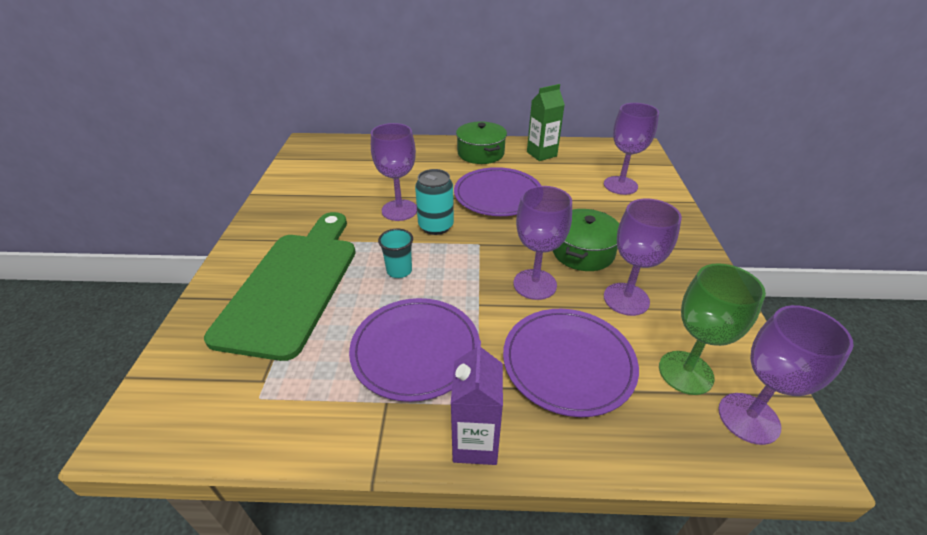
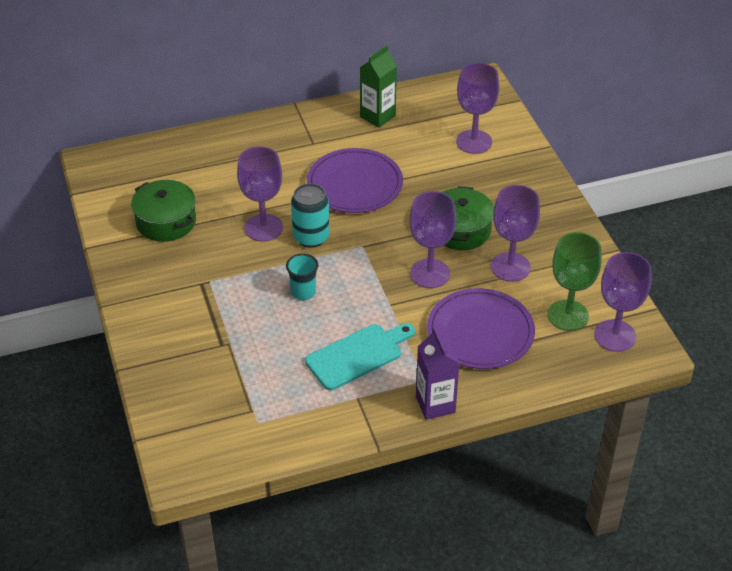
camera: 20 degrees left, 5 degrees up
(293, 285) = (215, 331): green cutting board -> none
(415, 350) = (358, 355): purple plate -> turquoise cutting board
(480, 153) = (309, 130): green pot -> green pot (166, 222)

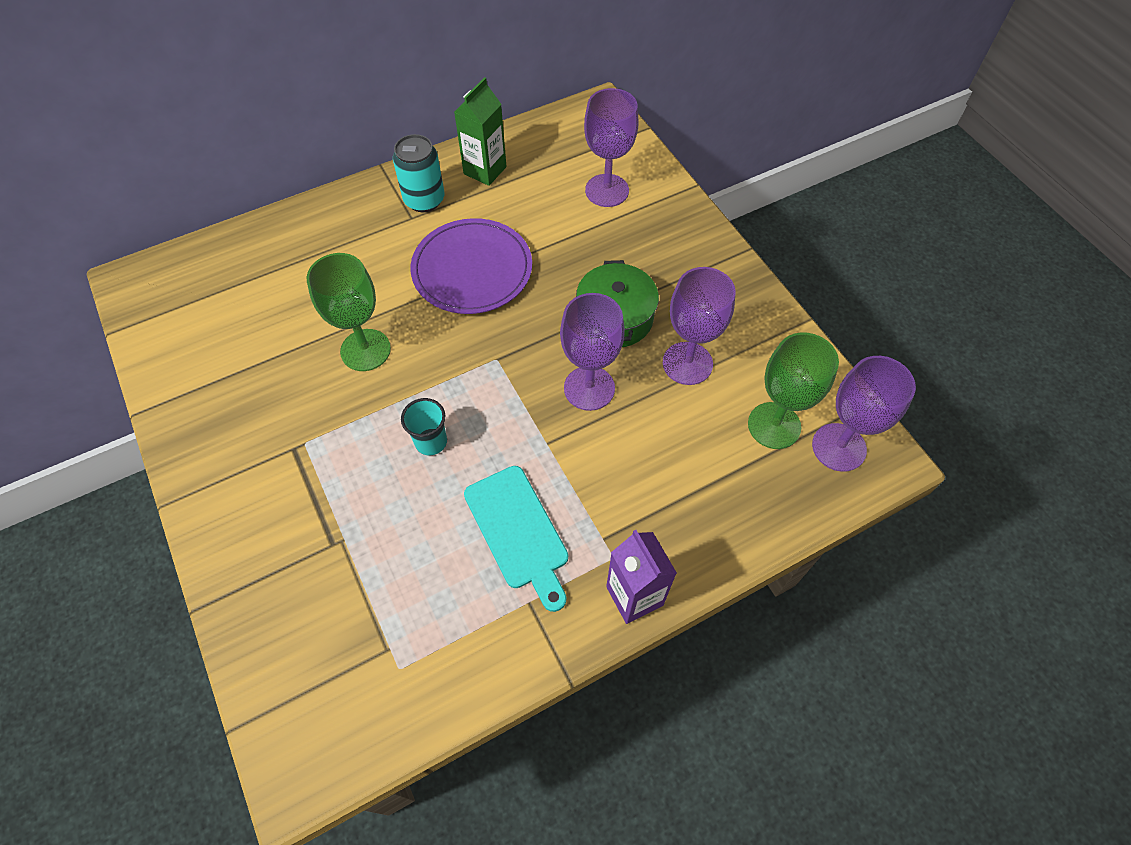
camera: 10 degrees left, 15 degrees up
(166, 222) = (236, 359): green pot -> none
(263, 228) = (365, 350): purple goblet -> green goblet
(311, 237) = (429, 355): turquoise can -> turquoise can (424, 200)
(358, 355) = (518, 531): turquoise cutting board -> turquoise cutting board turned 105 degrees clockwise
(480, 332) = (670, 468): purple plate -> none

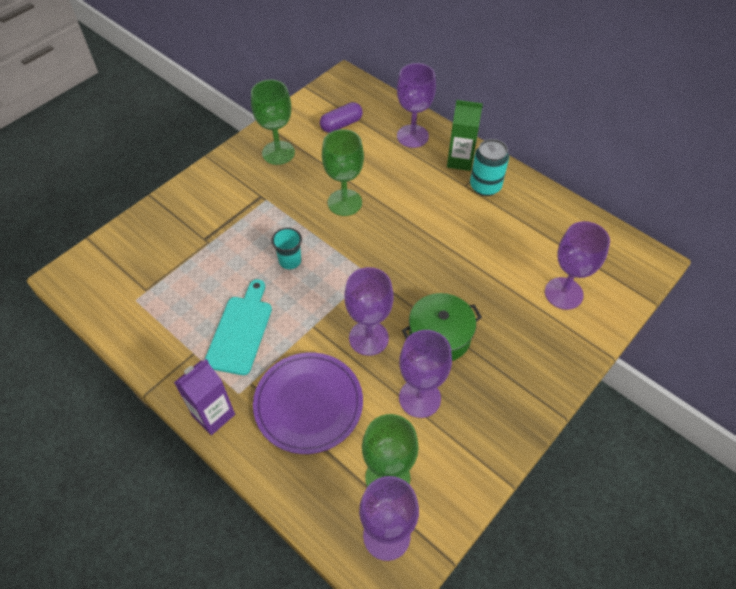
camera: 70 degrees right, 5 degrees down
(220, 311) = (341, 125): none -> purple capsule
(223, 404) = (278, 153): none -> green goblet
(296, 241) = (412, 136): none -> purple goblet
(472, 269) = (438, 235): purple plate -> purple plate (308, 404)
(485, 170) = (534, 210): green carton -> green carton (460, 161)
(518, 531) = (240, 331): turquoise cutting board -> turquoise cutting board turned 150 degrees clockwise

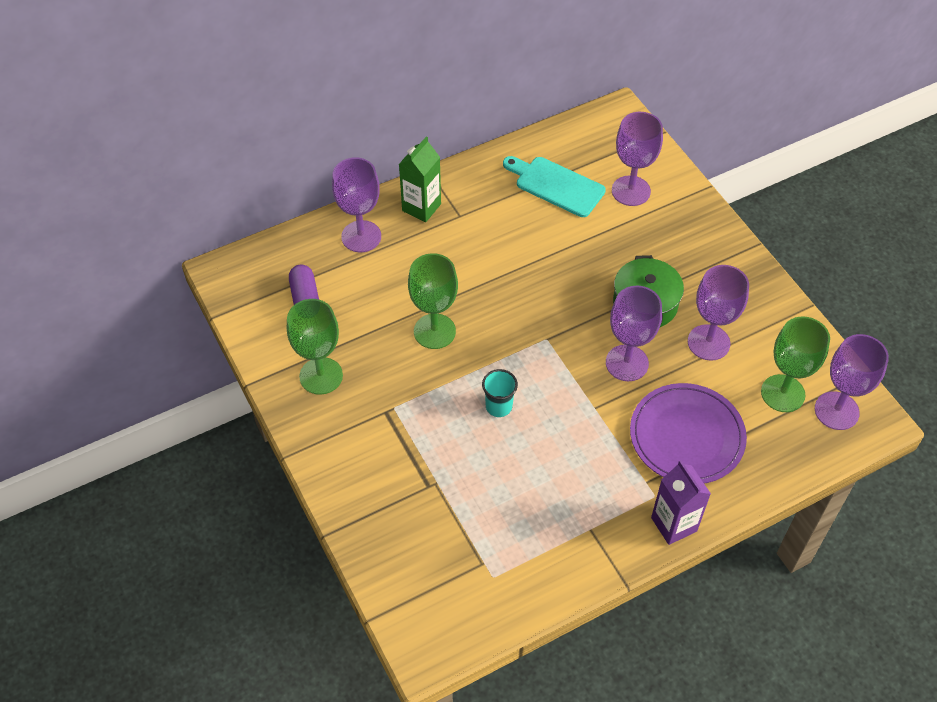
camera: 70 degrees left, 0 degrees up
(240, 331) = (577, 476): turquoise cutting board -> turquoise cutting board (556, 185)
(485, 186) = (469, 199): turquoise can -> none

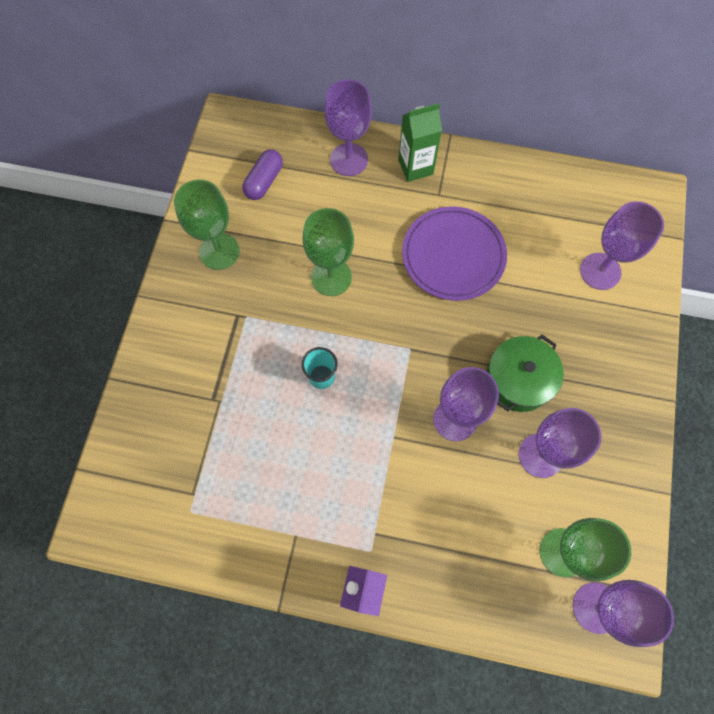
camera: 40 degrees right, 15 degrees up
(556, 185) = (540, 222): turquoise cutting board -> none
(687, 436) = (444, 522): purple plate -> purple plate (453, 255)

